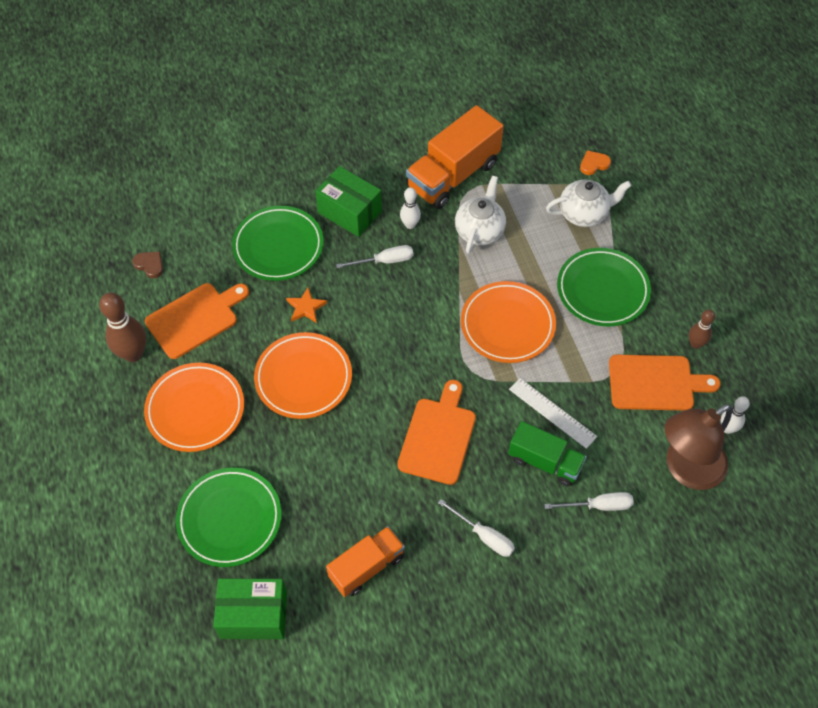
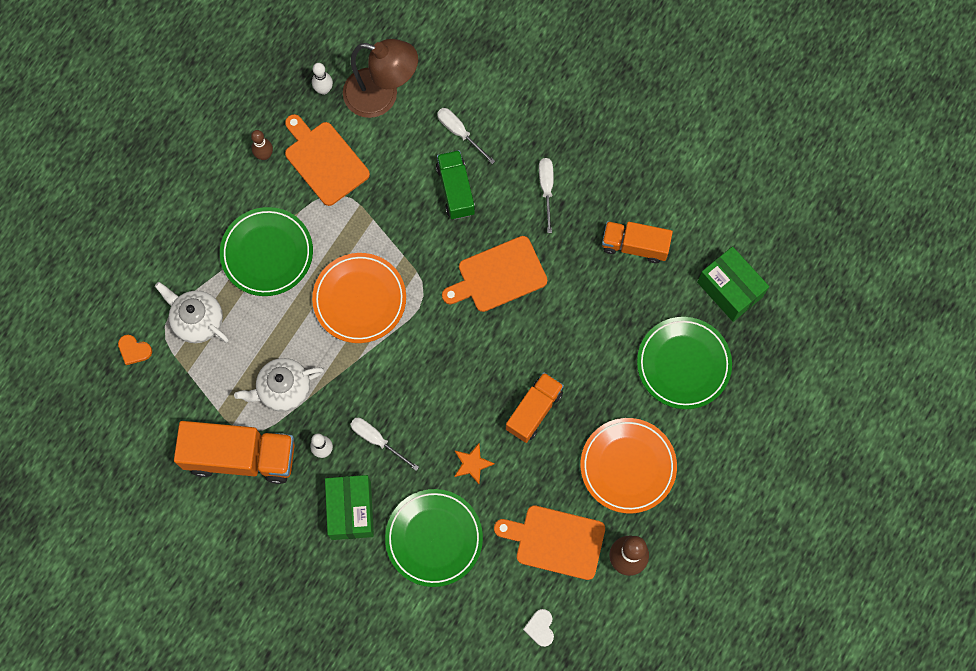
camera: 130 degrees left, 15 degrees up
(150, 265) = (540, 628): brown heart -> white heart
(303, 378) = (534, 411): orange plate -> orange truck
(552, 413) = (411, 213): white ruler -> none

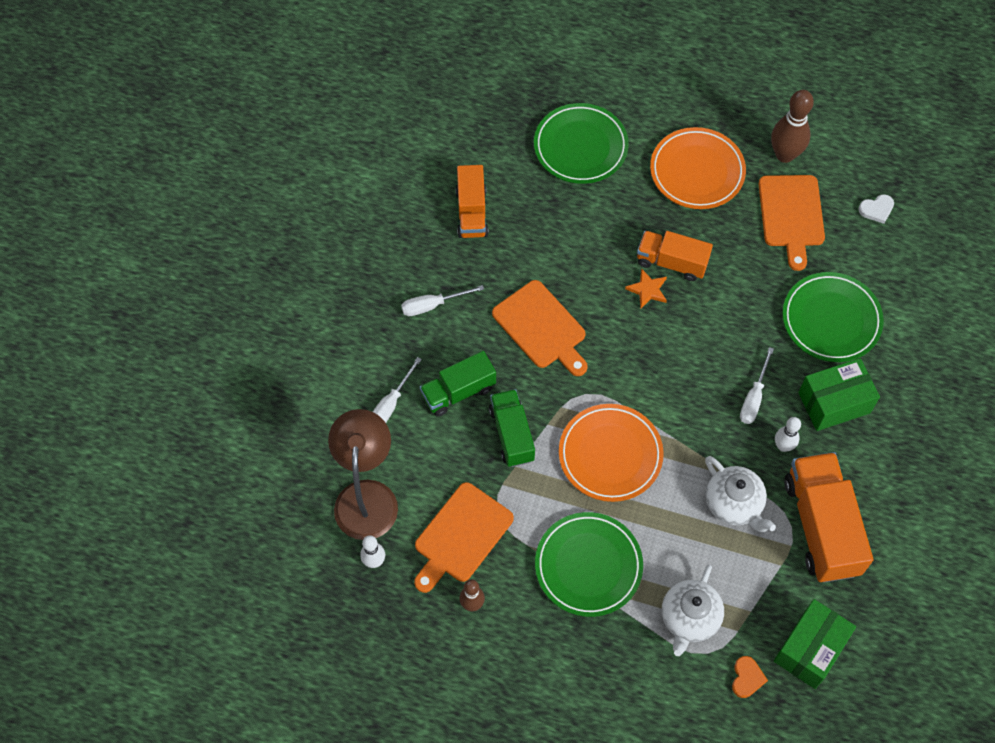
camera: 105 degrees left, 10 degrees down
(403, 224) = (512, 434): none -> green truck
(472, 464) = (745, 304): orange star -> orange star (647, 290)
(730, 289) = (492, 124): green box -> green box (810, 649)

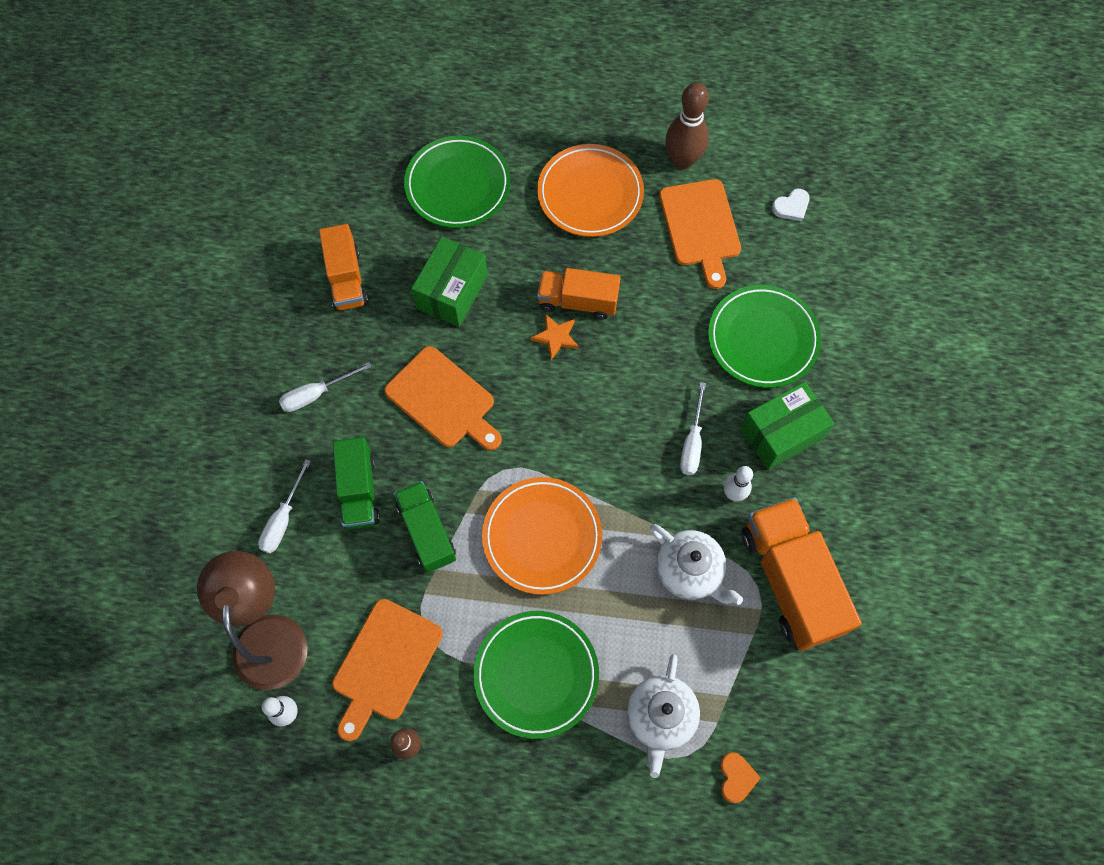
camera: 10 degrees left, 5 degrees up
(458, 391) = (359, 491): green truck -> green truck turned 60 degrees counterclockwise
(810, 649) = (801, 730): green box -> green box (452, 292)

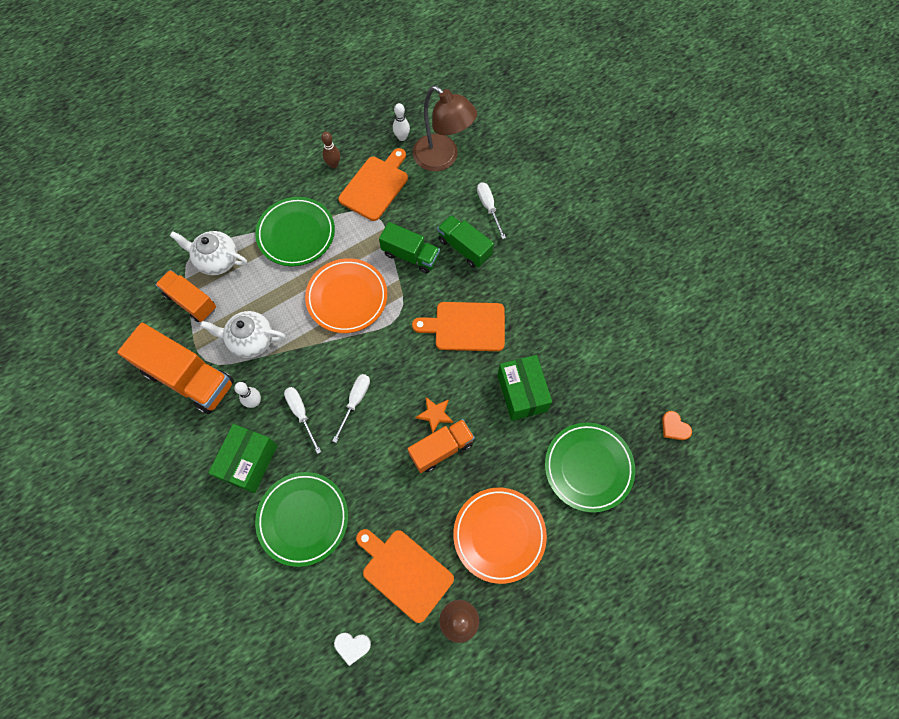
camera: 140 degrees right, 0 degrees up
(316, 394) = (537, 276): white screwdriver -> white screwdriver (355, 401)
(346, 279) = (590, 351): orange truck -> orange truck (191, 301)
(385, 664) = (375, 186): orange cutting board -> orange cutting board turned 45 degrees clockwise
(660, 717) = (217, 260): white teapot -> white teapot turned 45 degrees counterclockwise
(736, 777) = (158, 262): orange heart -> orange heart (674, 427)
(791, 207) = (352, 646): white heart -> white heart turned 105 degrees counterclockwise

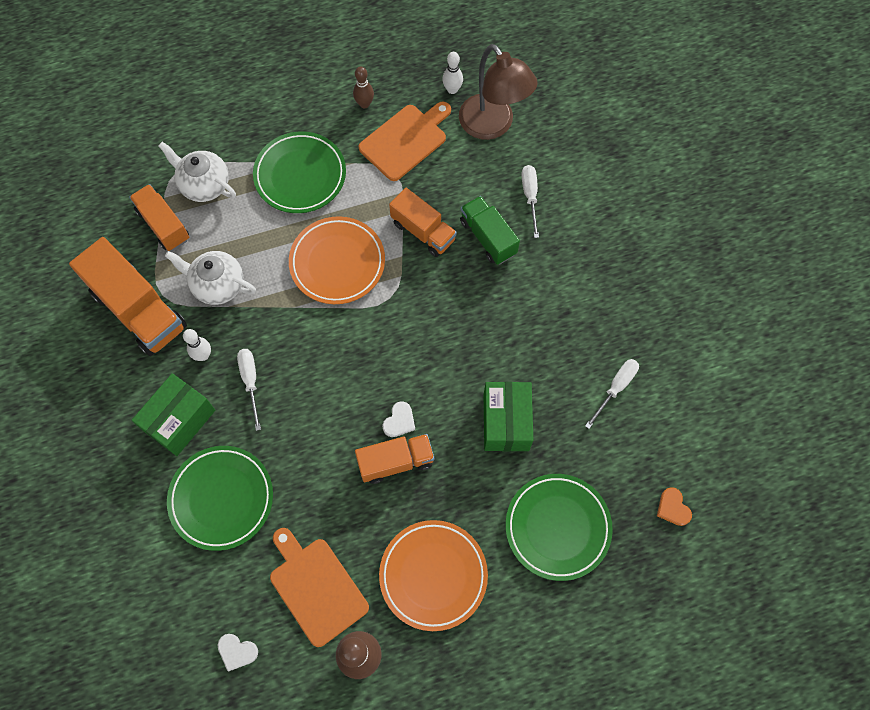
camera: 15 degrees right, 0 degrees up
(355, 401) = (314, 383): white screwdriver -> white screwdriver (615, 388)
(410, 255) = (423, 231): green truck -> orange truck
(435, 414) = (399, 421): orange star -> white heart
(466, 326) = (463, 329): orange cutting board -> none

